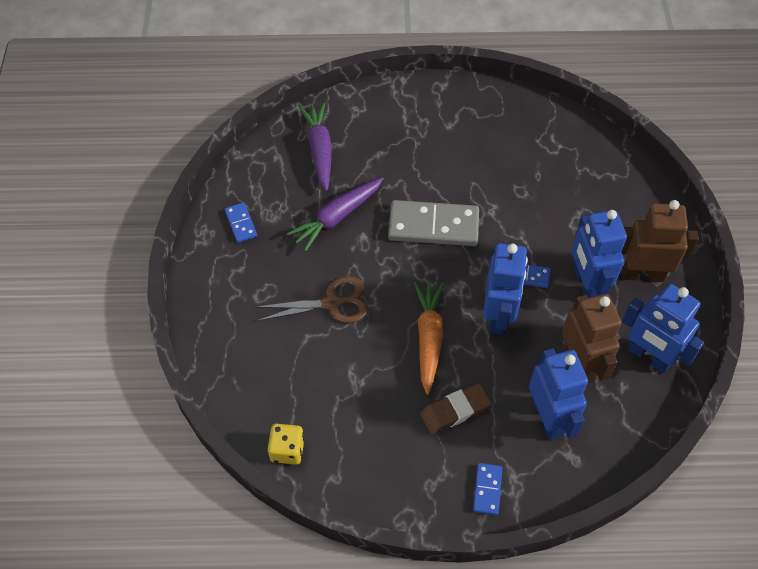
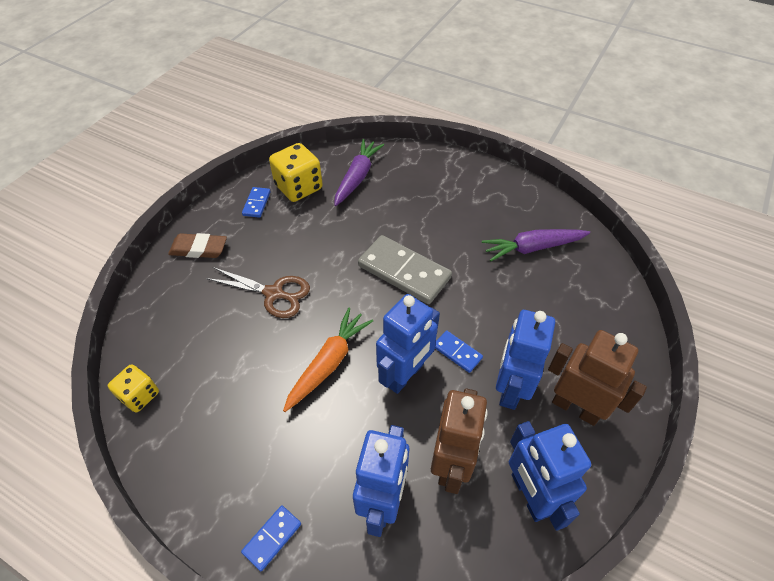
camera: 30 degrees right, 5 degrees down
(269, 187) = (298, 187): none -> yellow dice
(337, 217) = (332, 230): purple carrot -> purple carrot (533, 248)
(455, 410) = (302, 441): brown eraser -> brown eraser (199, 249)

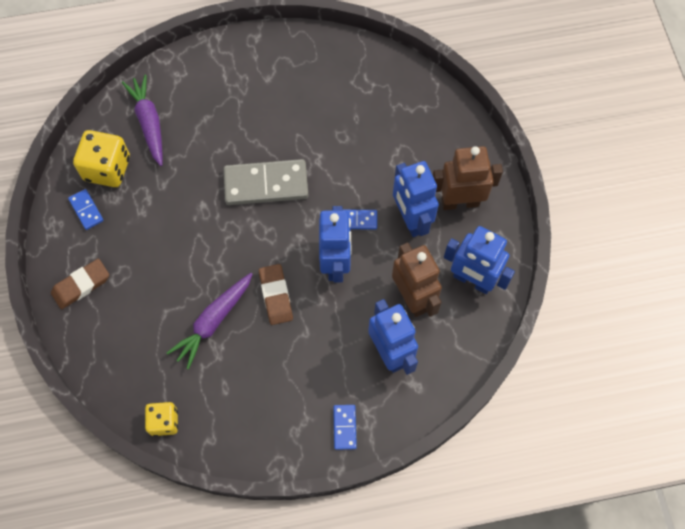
camera: 40 degrees left, 15 degrees up
(274, 293) = (183, 275): brown scissors -> none
(328, 363) = (276, 296): orange carrot -> brown eraser
(533, 248) = (344, 94): purple carrot -> purple carrot (213, 321)

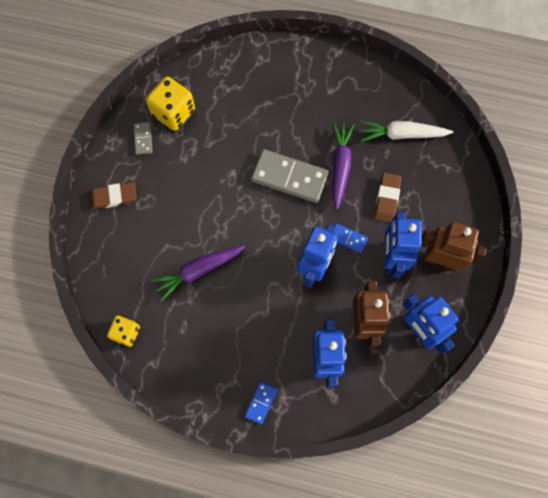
camera: 25 degrees right, 5 degrees up
(86, 210) = (143, 139): blue domino -> grey domino
(149, 123) = (221, 89): purple carrot -> purple carrot (340, 166)
(276, 296) = (256, 271): brown eraser -> brown eraser (387, 199)
(363, 93) = (402, 134): none -> white carrot

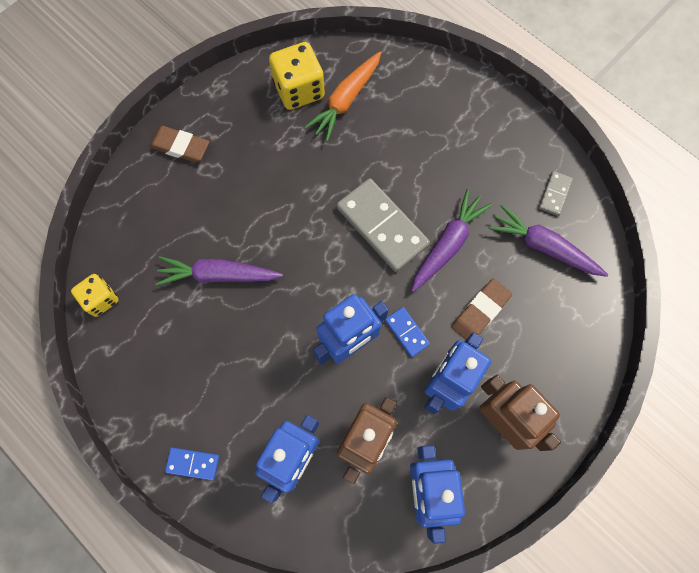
camera: 30 degrees right, 0 degrees up
(143, 139) = (249, 101): grey domino -> grey domino (554, 194)
(211, 103) = (346, 100): none -> orange carrot
(261, 402) = (193, 464): blue domino -> blue domino turned 45 degrees clockwise
(402, 134) = (543, 247): white carrot -> purple carrot

